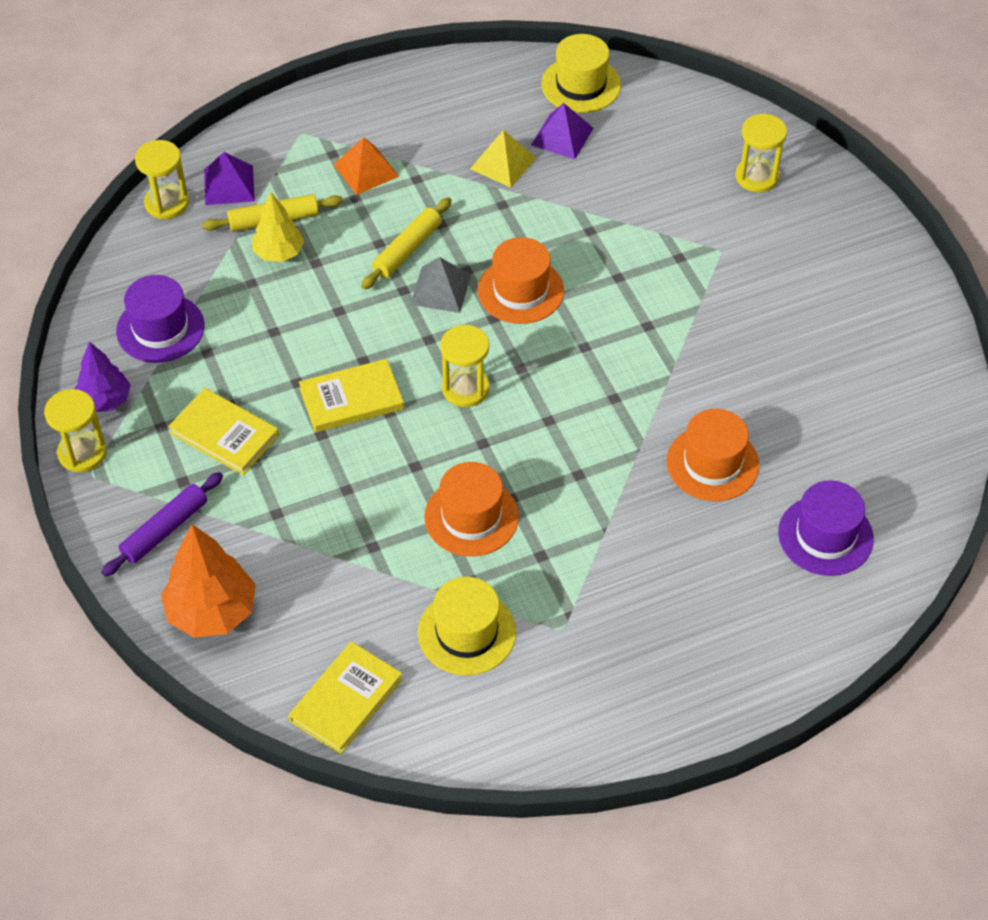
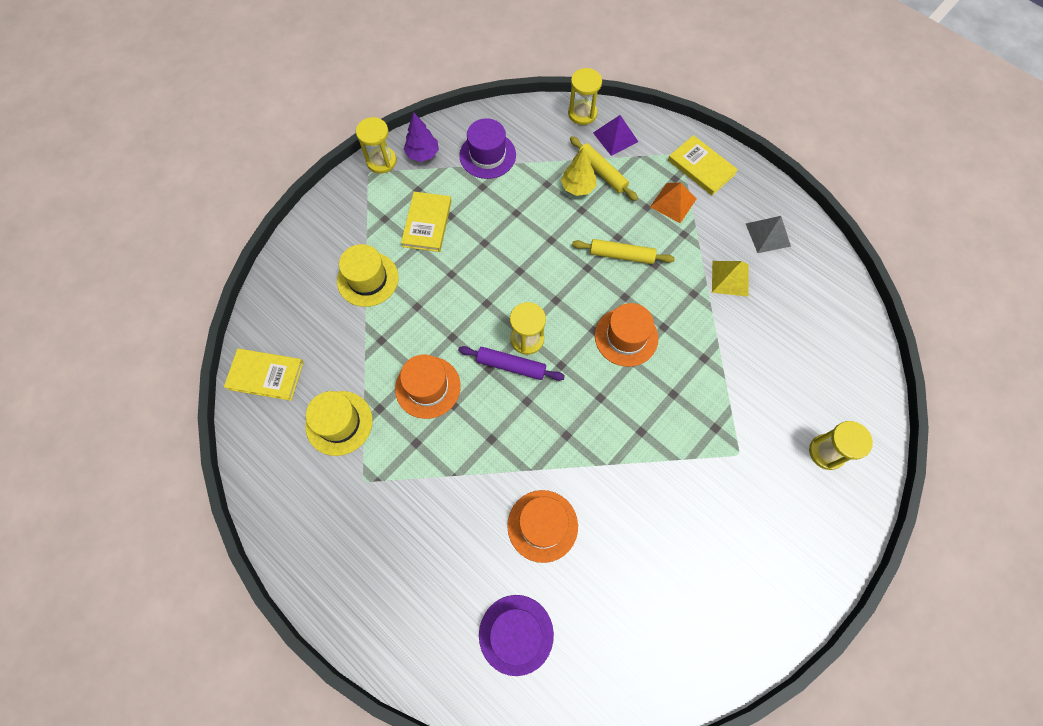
camera: 65 degrees right, 15 degrees up
(165, 530) = (346, 226): purple rolling pin -> purple rolling pin (511, 366)
(212, 612) = (300, 276): orange tree -> none
(351, 399) = (486, 278): yellow book -> yellow book (701, 167)
(440, 289) = (600, 289): grey pyramid -> grey pyramid (768, 234)
(562, 136) = (778, 304): purple pyramid -> none
(581, 85) = (834, 296): yellow hat -> yellow hat (368, 279)

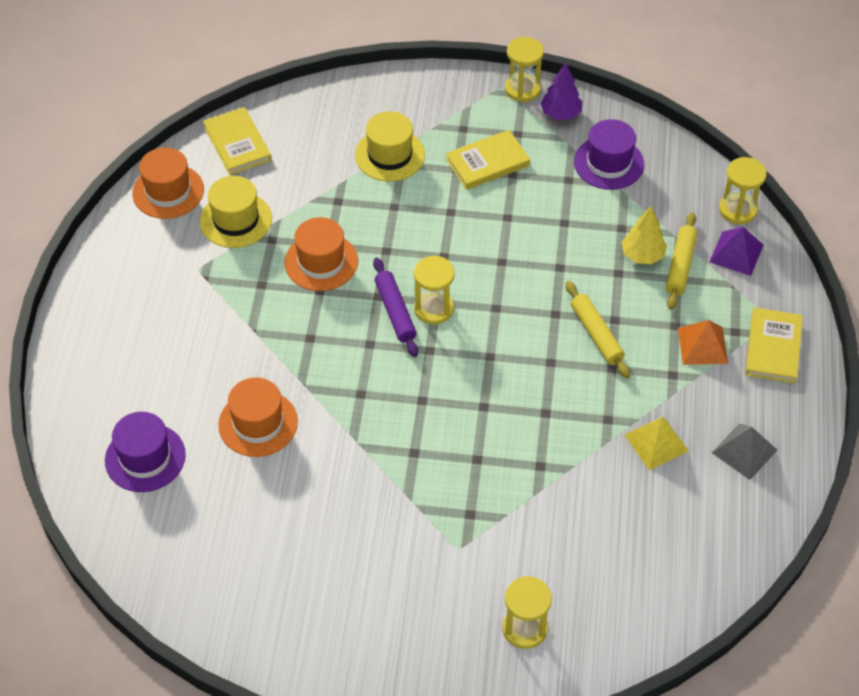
camera: 55 degrees right, 15 degrees down
(626, 337) = (506, 387): orange hat -> orange hat (168, 191)

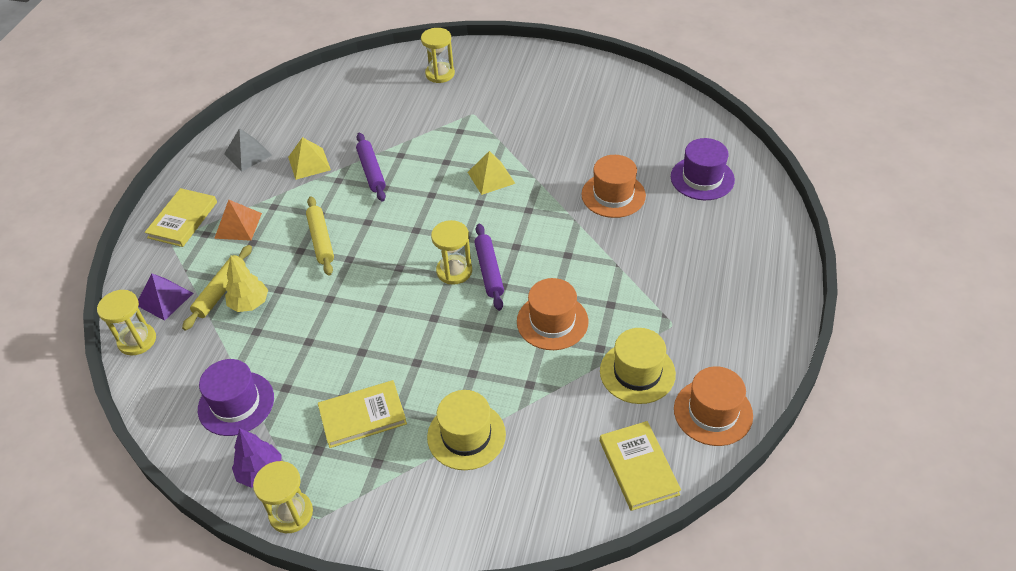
camera: 170 degrees left, 5 degrees down
(413, 438) = (491, 177): none -> yellow pyramid
(570, 436) = (371, 171): none -> purple rolling pin

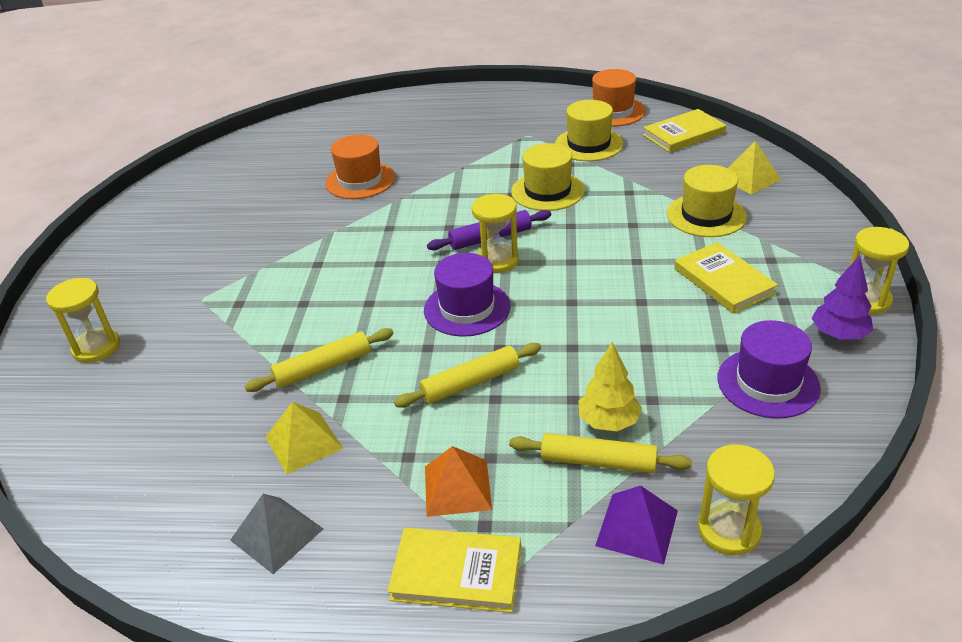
camera: 100 degrees left, 10 degrees down
(371, 171) = (323, 368): purple rolling pin -> yellow rolling pin
(491, 177) = (334, 262): yellow pyramid -> yellow pyramid (749, 178)
(552, 321) = (547, 191): orange hat -> yellow hat
(702, 178) = (332, 138): purple hat -> purple hat (467, 308)

